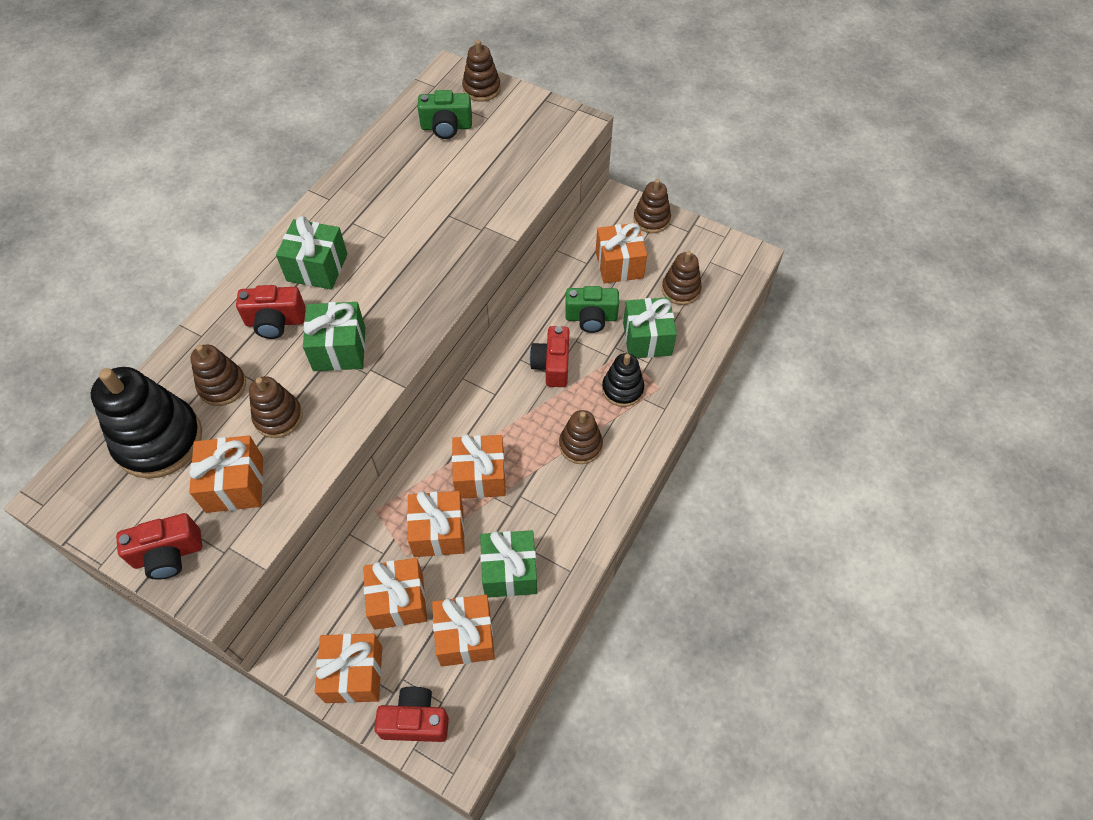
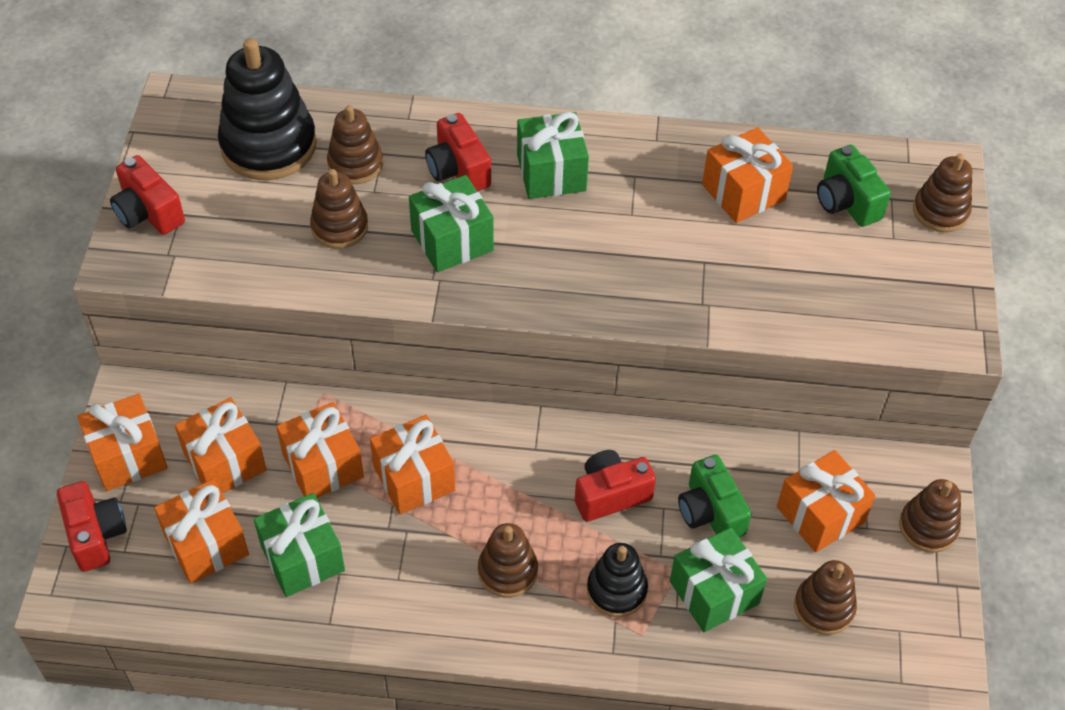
camera: 65 degrees right, 5 degrees down
(235, 484) = (245, 228): orange gift -> orange gift (743, 192)

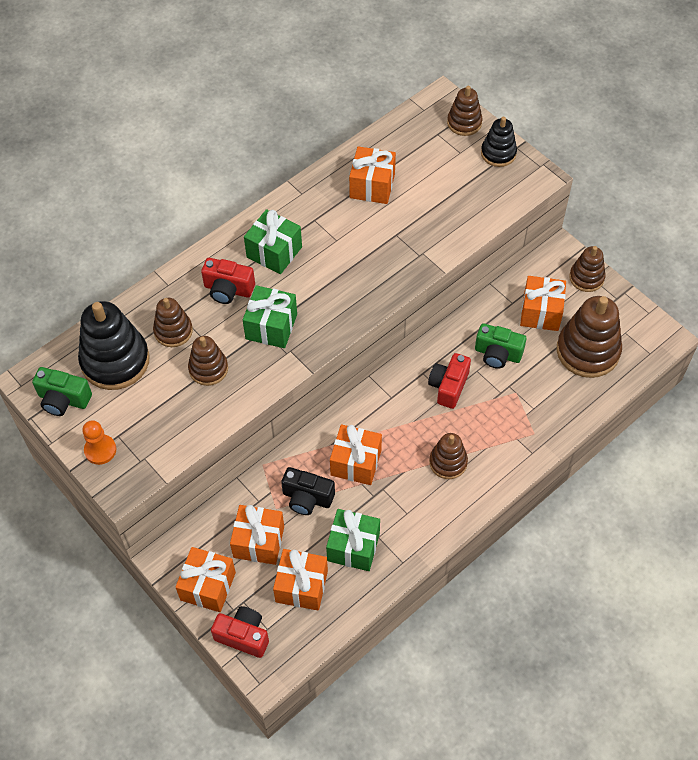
camera: 45 degrees left, 5 degrees up
(148, 213) = (100, 450): red camera -> orange pawn
(322, 466) = (307, 498): orange gift -> black camera
(616, 590) = (501, 425): black stacking toy -> black stacking toy (498, 153)
(714, 592) = (540, 387): green gift -> none
(824, 607) = (587, 351): brown stacking toy -> brown stacking toy, size x1.75
(846, 202) = (421, 152): green camera -> green camera (63, 399)

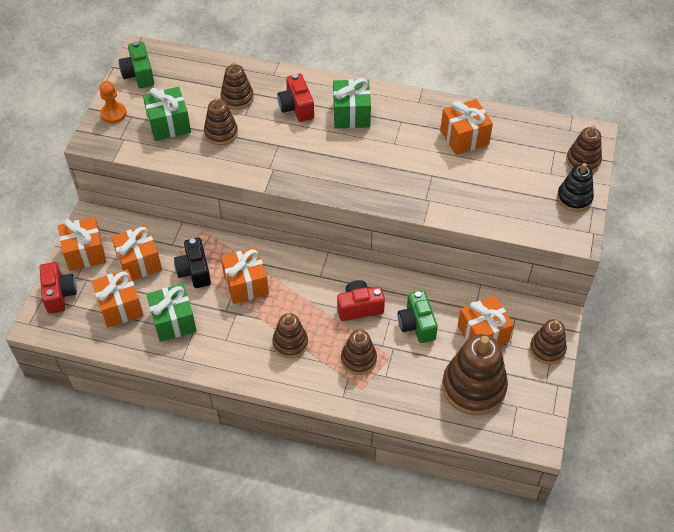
camera: 55 degrees right, 5 degrees down
(115, 361) = (189, 82): black stacking toy -> none
(271, 326) = (285, 147): green gift -> green gift (169, 124)
(502, 418) = (358, 359): none -> brown stacking toy

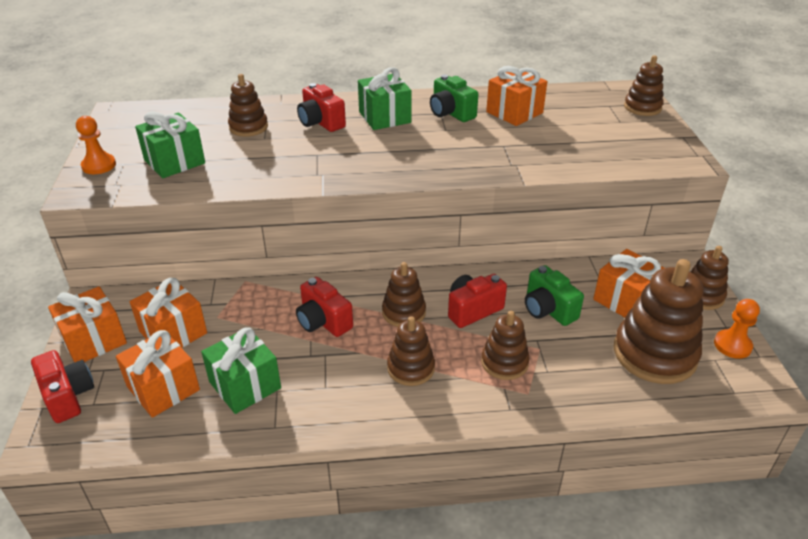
camera: 20 degrees left, 15 degrees down
(139, 74) = (120, 129): green camera -> green camera (451, 113)
(194, 271) = (251, 324): black camera -> none
(221, 133) = (243, 157): brown stacking toy -> brown stacking toy (404, 312)
(246, 284) = (323, 321): orange gift -> red camera
(539, 399) = (732, 345): none -> orange pawn
(574, 198) = (659, 134): black stacking toy -> none

